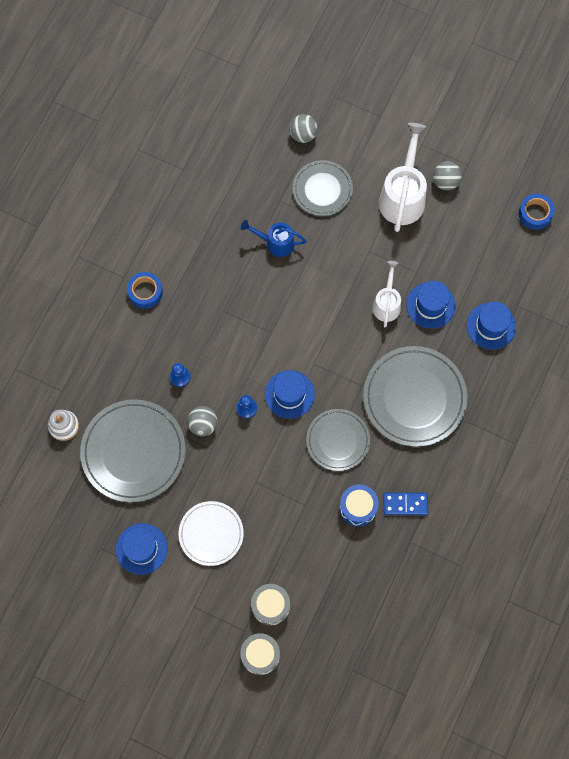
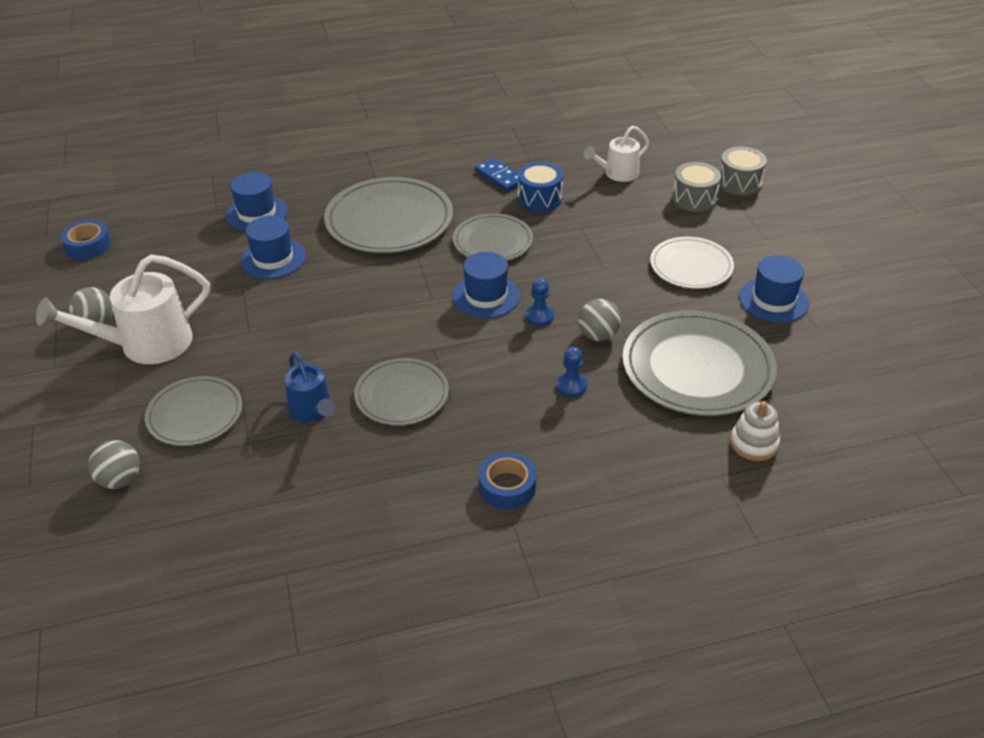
camera: 130 degrees left, 30 degrees down
(249, 291) = (402, 395): none -> grey plate
(387, 303) = (302, 287): white watering can -> white watering can (617, 174)

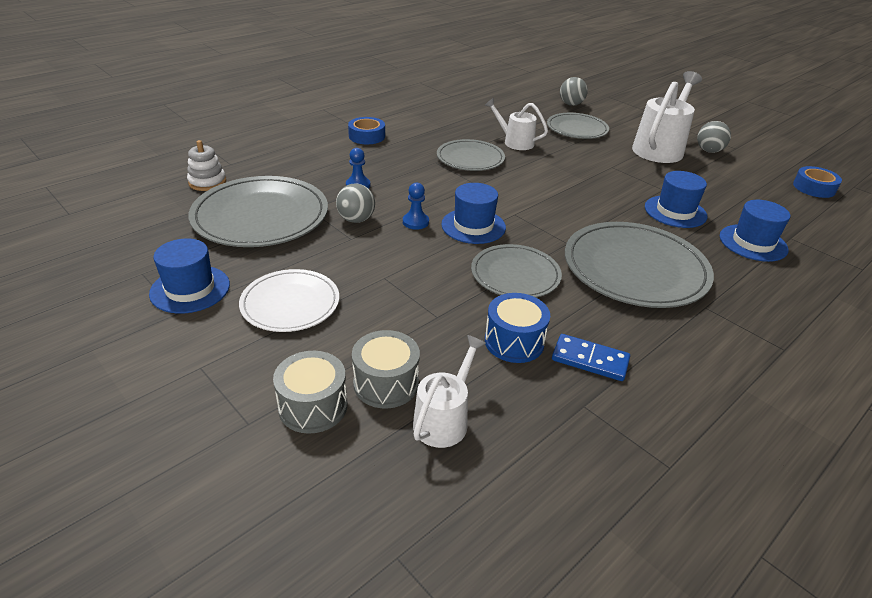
camera: 150 degrees right, 5 degrees down
(312, 411) = (514, 142): blue watering can -> white watering can
(739, 183) = (247, 465): grey drum -> grey drum (386, 383)

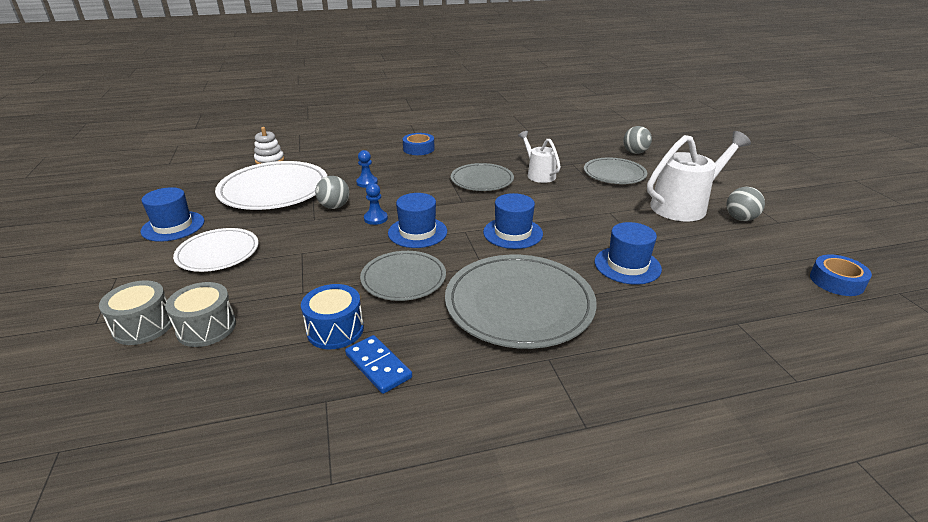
camera: 30 degrees right, 5 degrees down
(260, 216) = (274, 190): grey plate -> white plate
(444, 419) = (211, 368): white watering can -> none
(753, 243) = (681, 316): blue hat -> blue hat (513, 233)

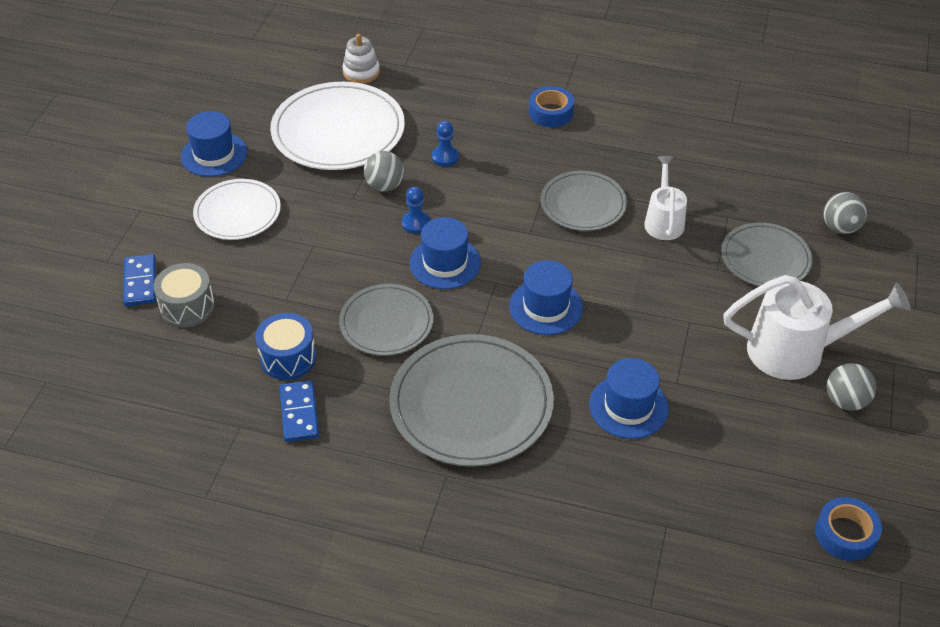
camera: 30 degrees right, 15 degrees up
(143, 326) = (140, 282): grey drum -> blue domino

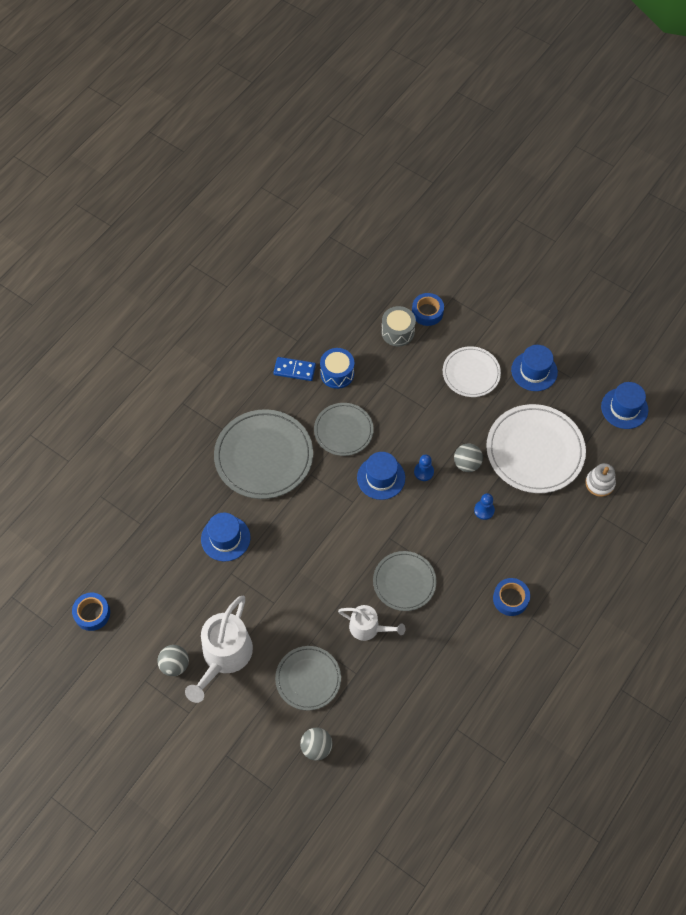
camera: 110 degrees right, 15 degrees up
(140, 282) = (427, 312): blue domino -> blue tape
(546, 307) = (320, 523): blue hat -> blue hat (624, 408)

